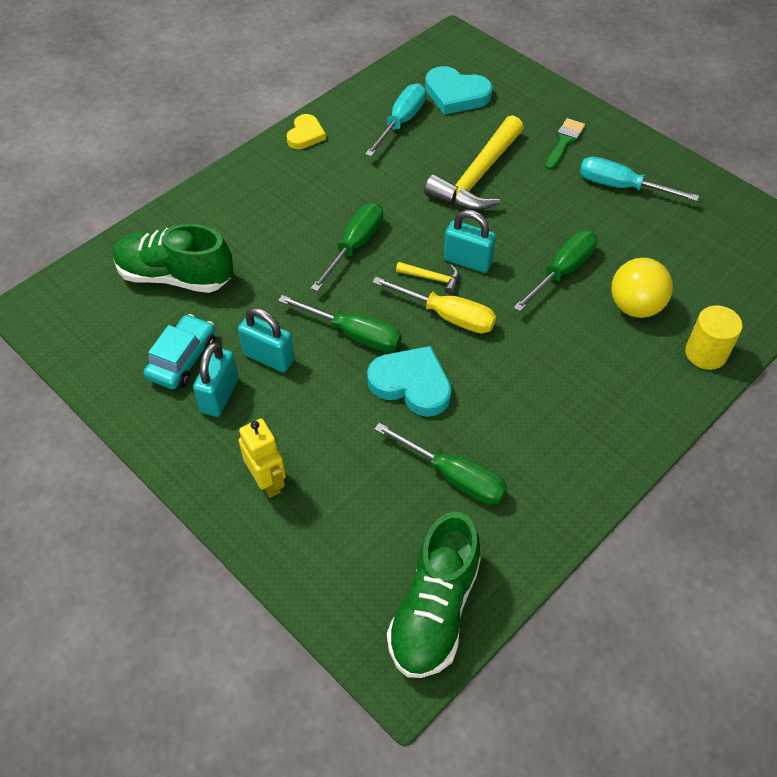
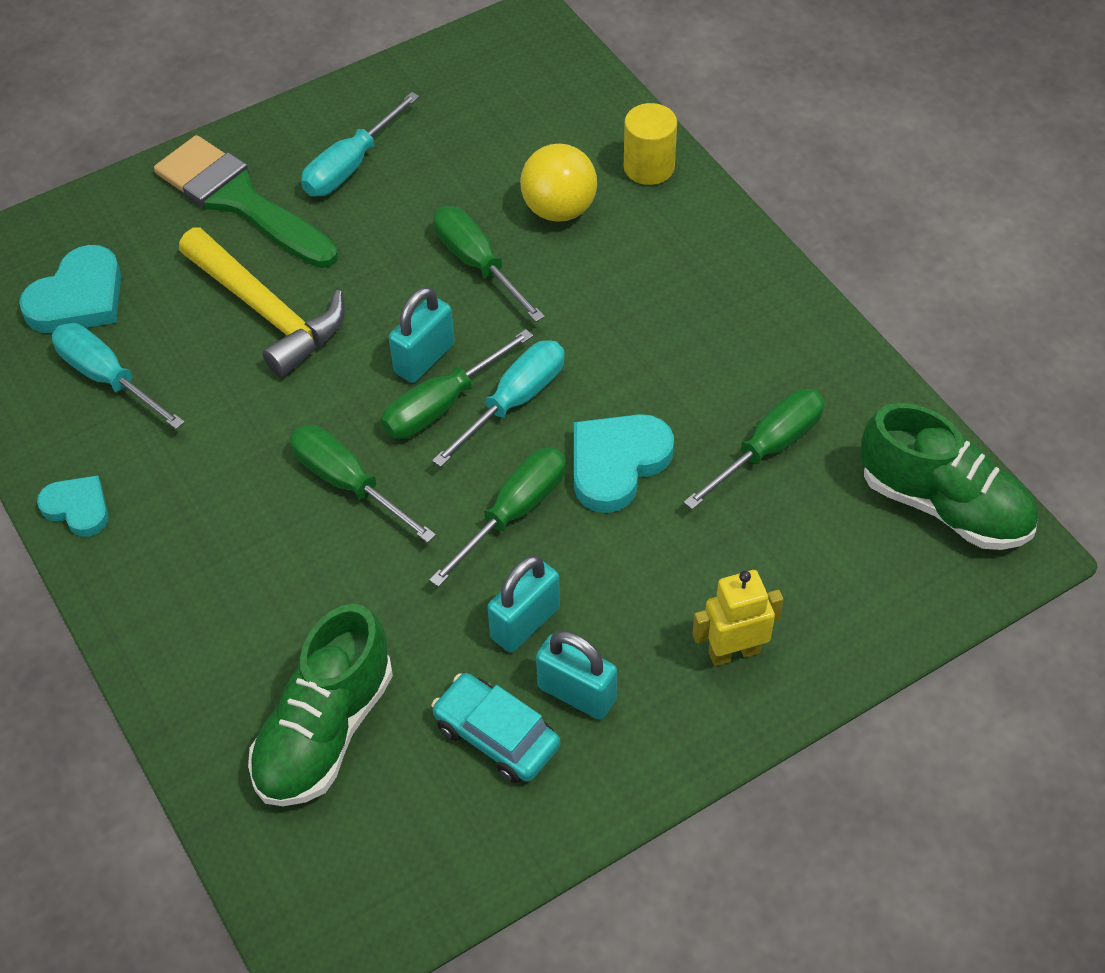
camera: 75 degrees left, 0 degrees up
(305, 135) = (78, 508): yellow heart -> turquoise heart
(432, 278) = (442, 404): yellow hammer -> green screwdriver
(447, 316) = (514, 401): yellow screwdriver -> turquoise screwdriver
(564, 142) = (240, 201): green brush -> green brush, size x2.02

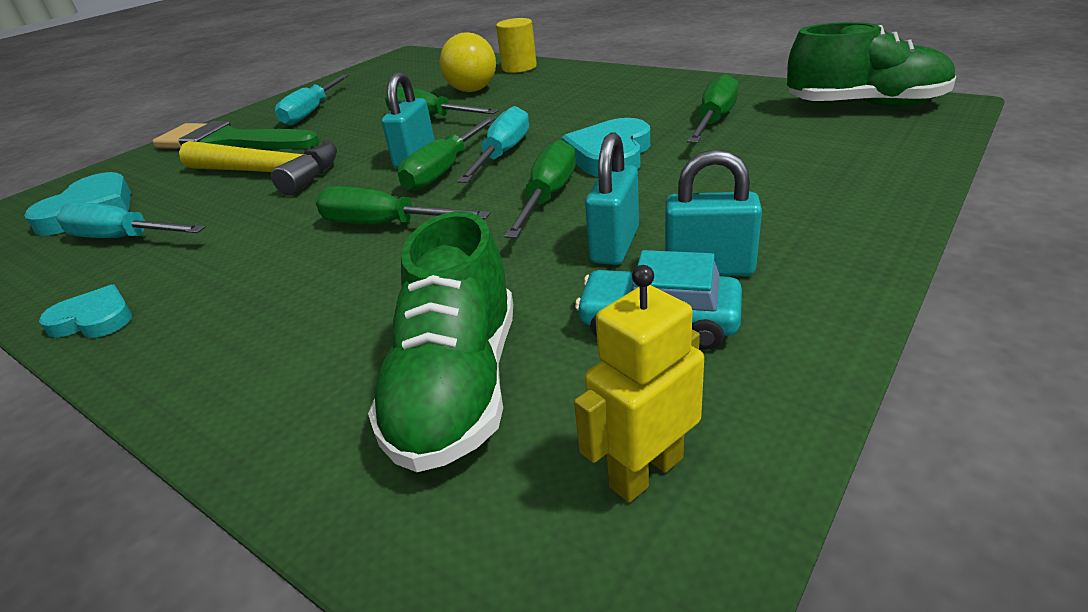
camera: 20 degrees left, 20 degrees down
(734, 652) = (816, 203): yellow robot -> yellow robot (645, 471)

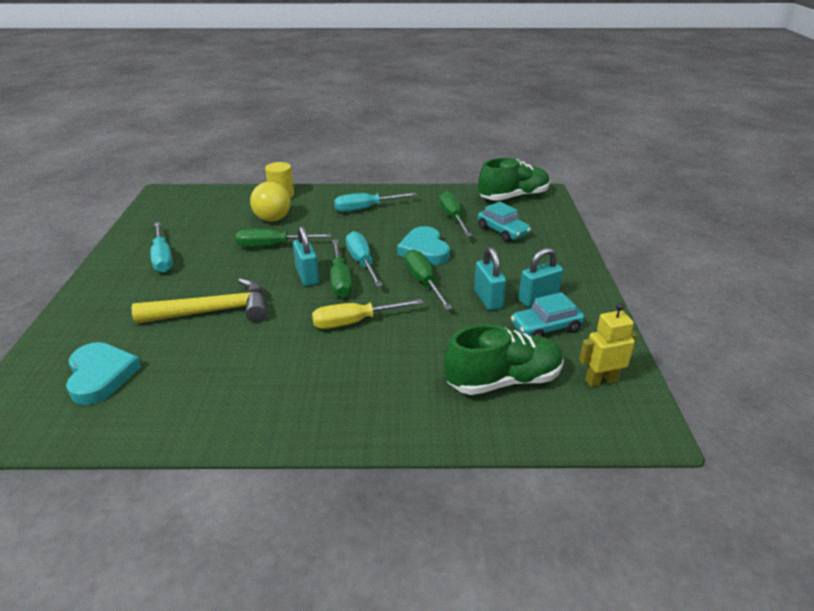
camera: 40 degrees left, 0 degrees up
(94, 319) = (256, 429): turquoise heart -> none
(123, 238) = (176, 383): turquoise screwdriver -> turquoise screwdriver (365, 208)
(229, 142) = (128, 296): green brush -> none
(384, 225) = (354, 322): green screwdriver -> yellow screwdriver
(458, 387) = (503, 380): green shoe -> green shoe turned 75 degrees counterclockwise
(645, 471) = (601, 380): yellow robot -> yellow robot turned 60 degrees clockwise
(779, 151) = (502, 231): none -> turquoise car

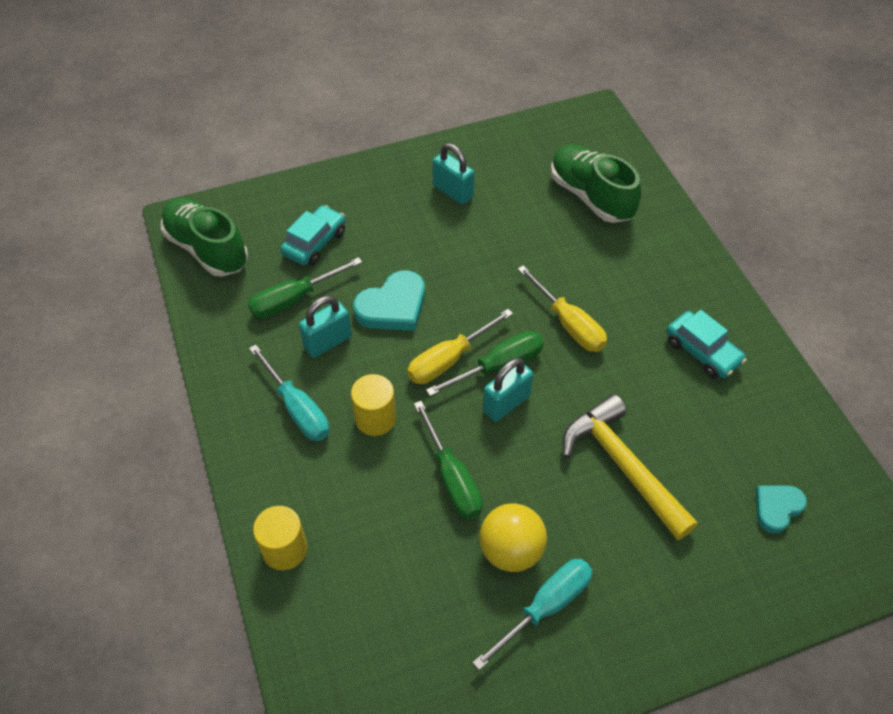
camera: 110 degrees left, 20 degrees up
(101, 375) = (777, 508): turquoise heart -> turquoise heart, size x0.63
(273, 219) = (374, 519): yellow ball -> yellow ball (511, 550)
(338, 230) = (375, 418): none -> yellow cylinder
(362, 262) = (449, 360): turquoise screwdriver -> yellow screwdriver
(423, 282) = (465, 288): green screwdriver -> none
(488, 299) = (472, 228): turquoise padlock -> turquoise padlock (328, 342)
(545, 328) = (500, 180): turquoise car -> turquoise car (702, 351)
(601, 380) = (555, 140): yellow robot -> none

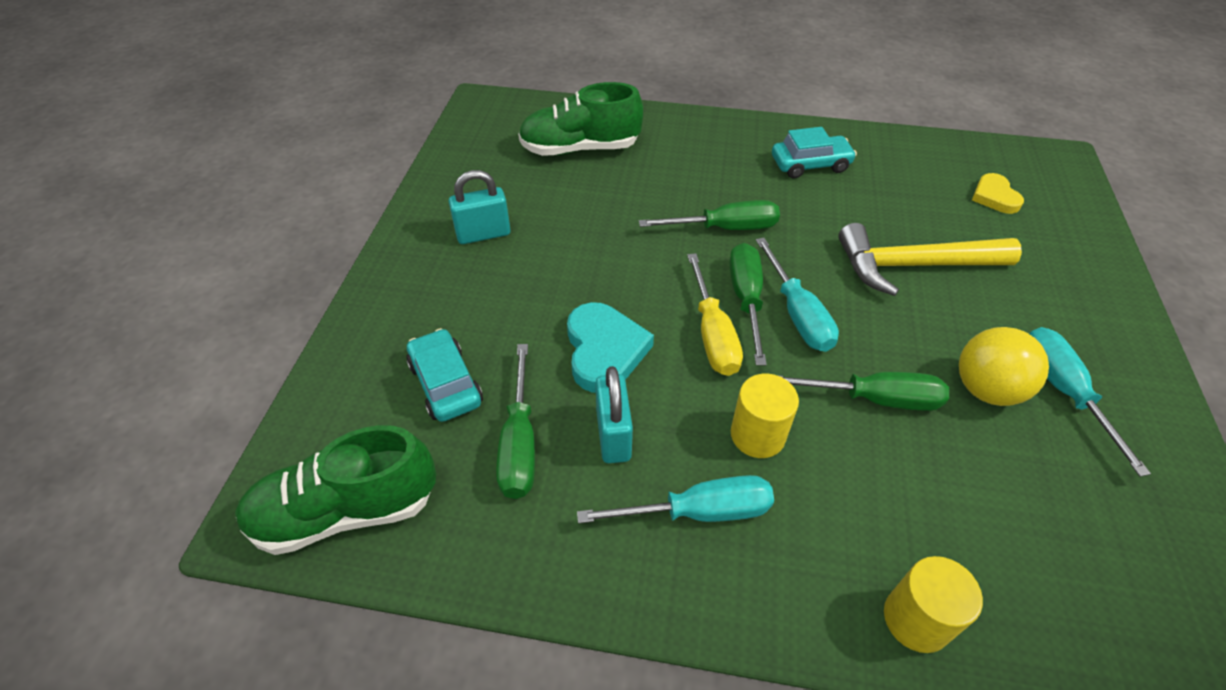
camera: 60 degrees left, 5 degrees down
(506, 403) = (797, 314): turquoise padlock -> turquoise screwdriver
(569, 324) = (725, 228): yellow screwdriver -> green screwdriver
(777, 508) = (994, 197): turquoise heart -> yellow heart

